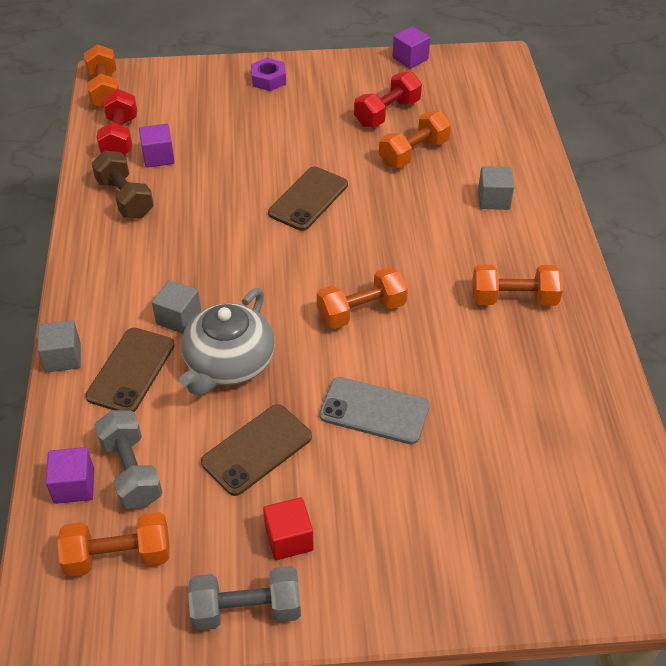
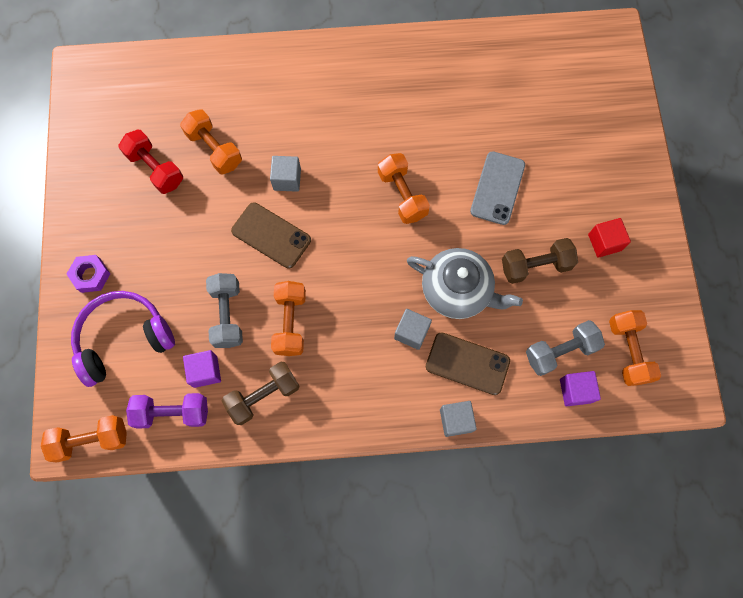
camera: 90 degrees left, 25 degrees up
(120, 137) = (172, 413): red dumbbell -> purple dumbbell
(200, 103) = (124, 339): none -> purple headphones
(246, 609) = (657, 266): grey dumbbell -> grey dumbbell (227, 315)
(257, 449) = (535, 266): brown phone -> brown dumbbell
(410, 58) = (72, 145): purple cube -> none
(493, 199) = (277, 92): grey cube -> grey cube (287, 179)
(514, 299) = (388, 89): orange dumbbell -> orange dumbbell (290, 322)

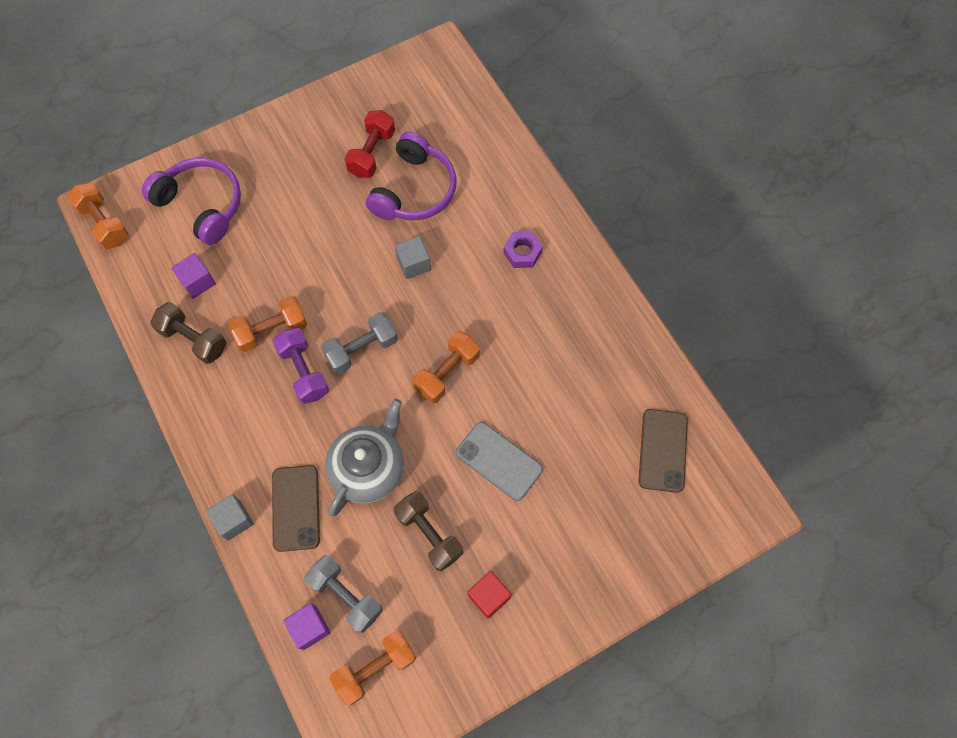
camera: 65 degrees right, 5 degrees down
(91, 275) = (248, 153): purple nut -> purple nut (522, 252)
(172, 413) = (150, 273): purple dumbbell -> purple dumbbell (303, 371)
(214, 149) = (414, 190): orange dumbbell -> purple headphones
(227, 315) = (257, 275): grey dumbbell -> grey dumbbell (361, 349)
(271, 235) = (350, 276): brown phone -> brown phone (662, 450)
(411, 332) = (306, 442): grey cube -> none
(458, 290) = (369, 467): grey teapot -> grey teapot turned 150 degrees counterclockwise
(497, 188) = (499, 461): grey phone -> grey phone turned 45 degrees clockwise

